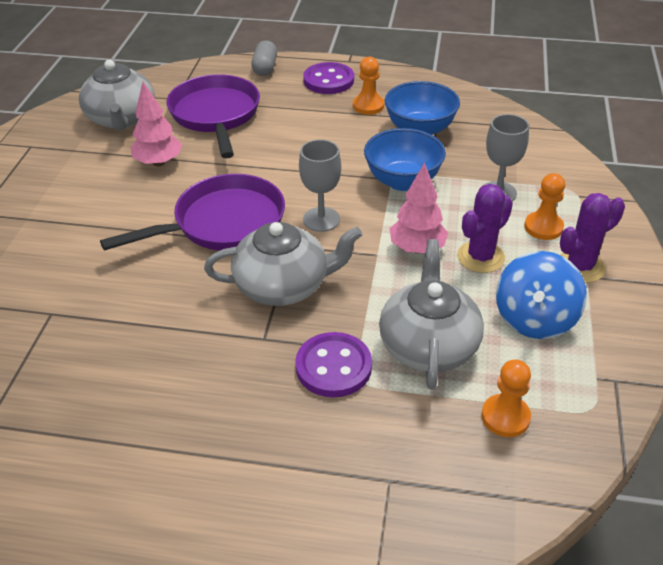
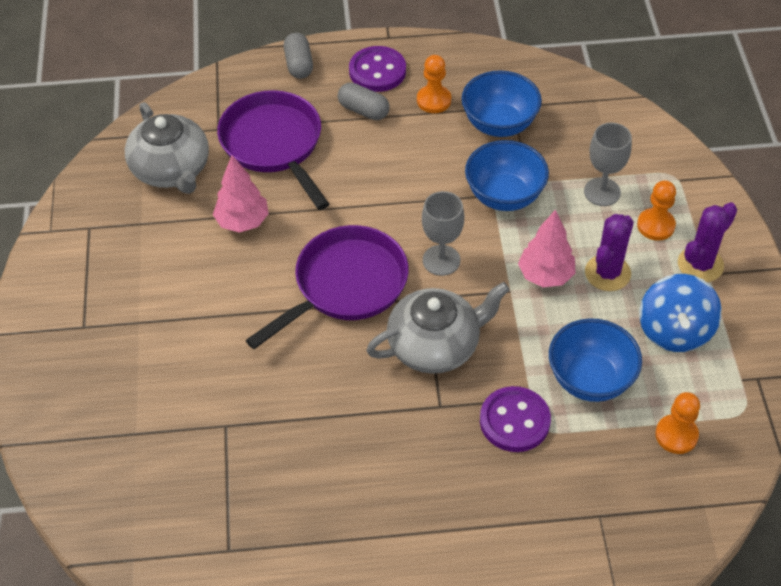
camera: 15 degrees left, 10 degrees up
(304, 104) = (363, 110): none -> grey capsule
(428, 345) = (590, 379): grey teapot -> blue bowl

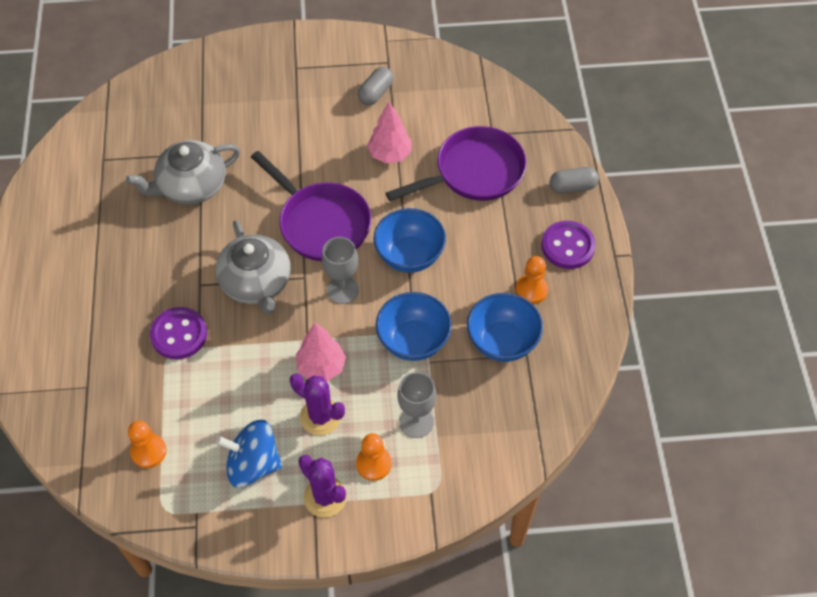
camera: 90 degrees right, 5 degrees up
(171, 170) = (446, 106): grey teapot -> grey teapot (191, 186)
(363, 110) = (517, 235): grey capsule -> grey capsule (376, 93)
(590, 379) = (211, 392): blue bowl -> blue bowl (409, 256)

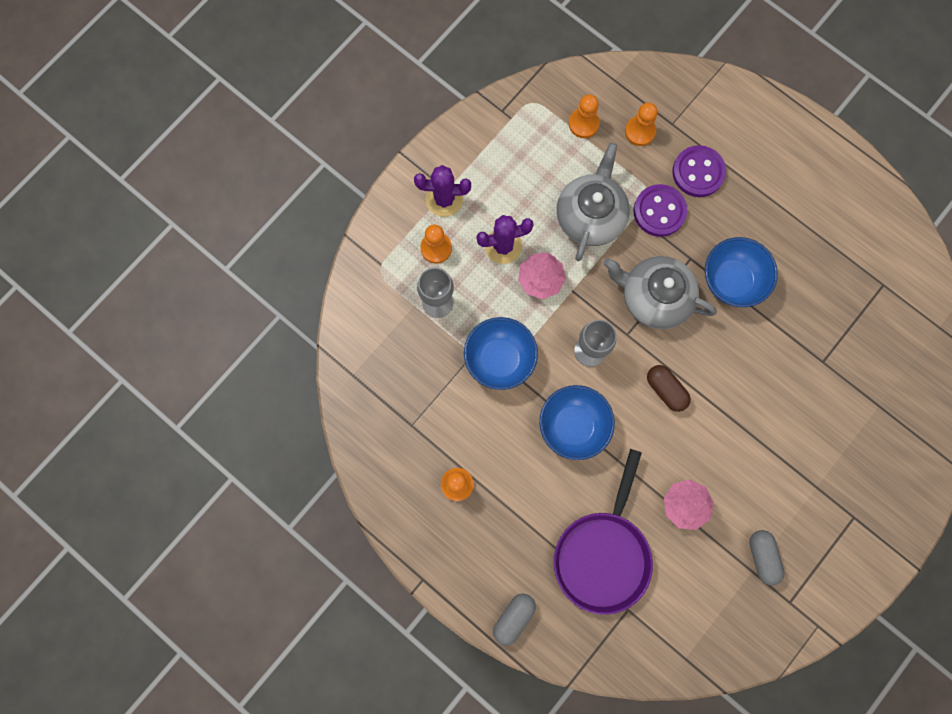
camera: 135 degrees right, 20 degrees up
(117, 404) = (640, 131): none -> orange pawn
(191, 186) = (793, 327): grey teapot -> grey teapot (590, 216)
(253, 464) = (511, 177): blue spinning top -> none
(321, 223) = (666, 390): purple pan -> brown capsule
(502, 342) = (437, 419): blue bowl -> blue bowl (731, 281)
(567, 246) = (466, 552): purple button -> purple button (698, 172)

